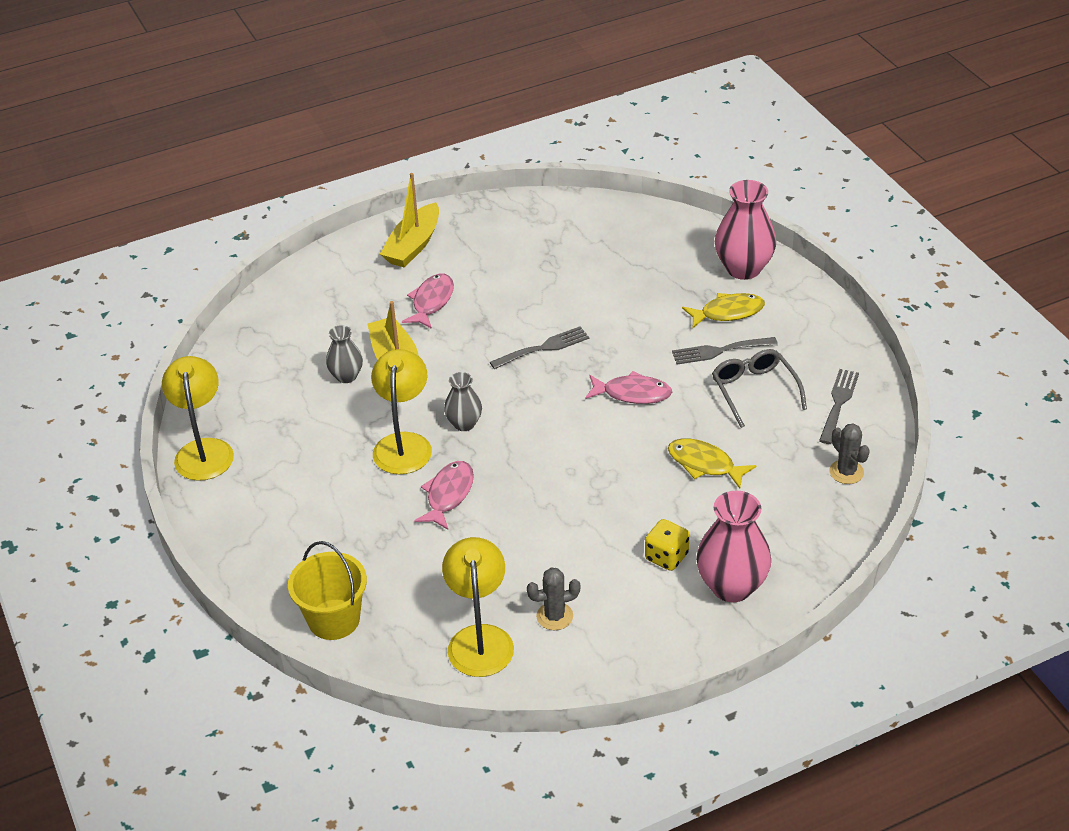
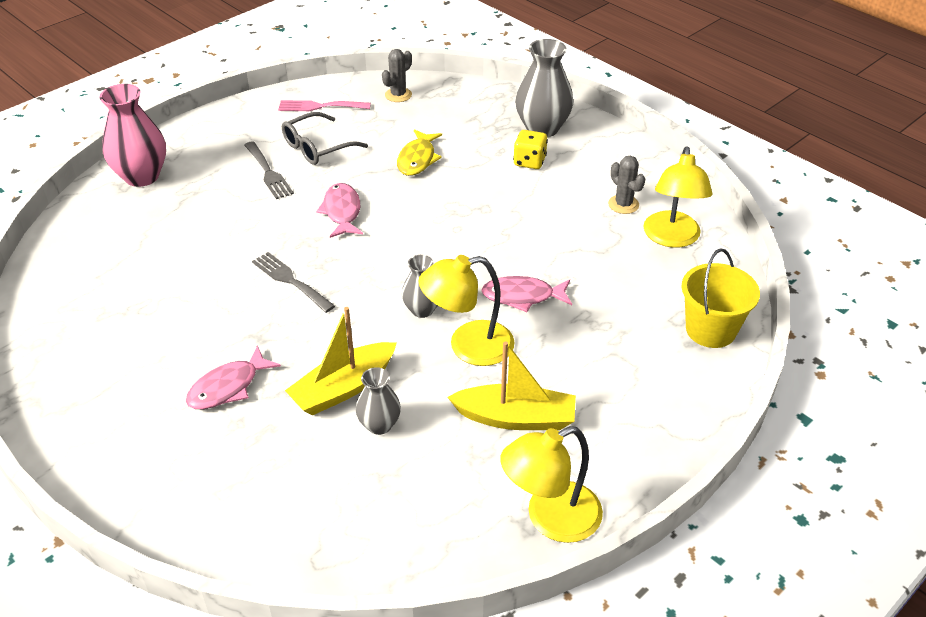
camera: 110 degrees left, 0 degrees up
(413, 245) = (115, 435): yellow boat -> yellow boat (516, 418)
(431, 302) = (228, 387): pink fish -> pink fish turned 45 degrees counterclockwise
(480, 639) = (671, 238): yellow lamp -> yellow lamp turned 60 degrees counterclockwise
(728, 312) = (211, 176): yellow fish -> none
(731, 586) = (542, 128): pink vase -> grey vase
(838, 403) = (320, 106): grey fork -> pink fork

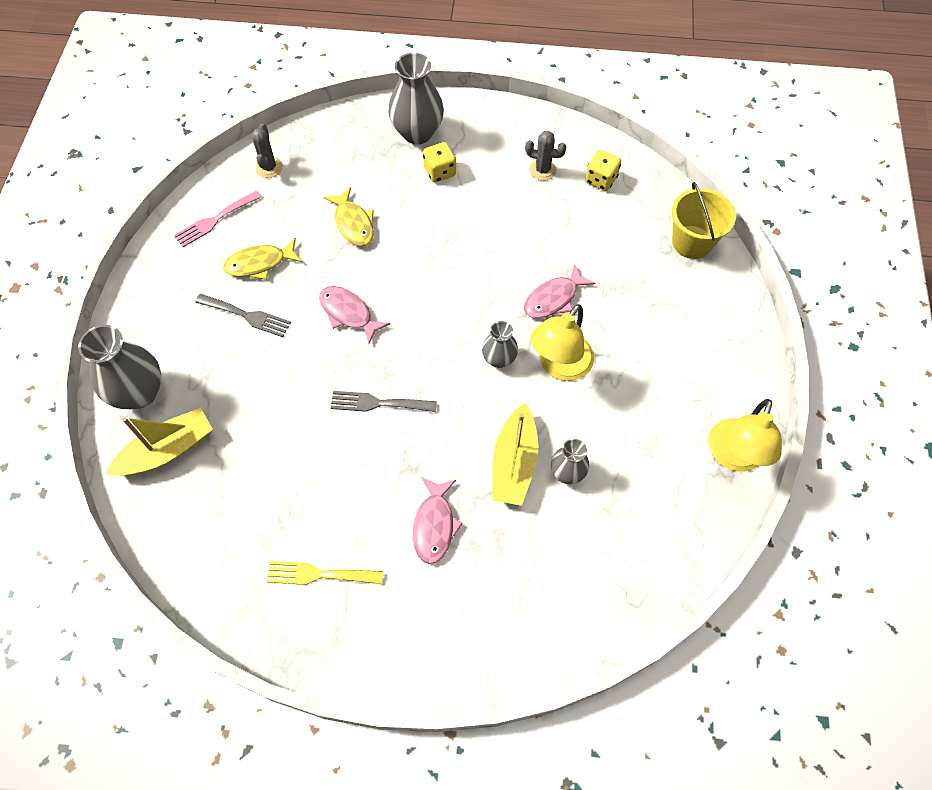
camera: 40 degrees left, 20 degrees up
(108, 360) = (319, 574): none -> yellow fork
(142, 176) = (139, 393): pink vase -> grey vase
(317, 147) = (260, 264): grey glasses -> yellow fish
(516, 418) = (644, 400): yellow boat -> yellow boat (168, 450)
(671, 238) = (600, 180): yellow lamp -> yellow dice

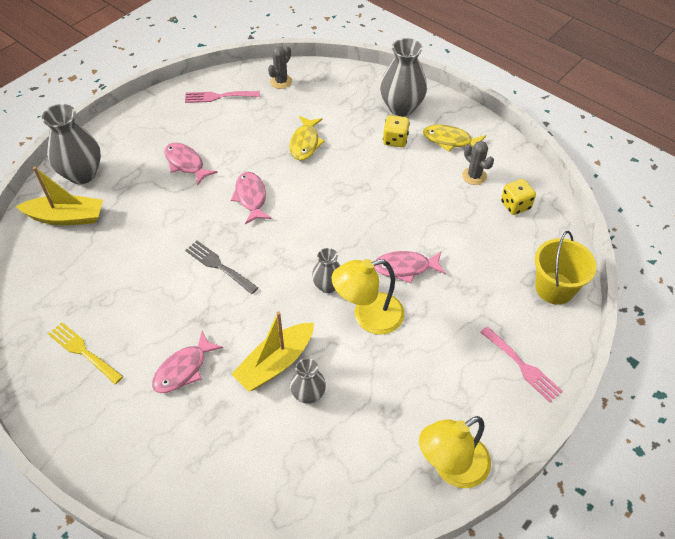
camera: 35 degrees right, 10 degrees down
(247, 316) = (186, 164): grey fork -> pink fish
(260, 264) = (222, 136): yellow fish -> yellow fish (450, 140)
(720, 330) = (522, 366): none -> pink fork

